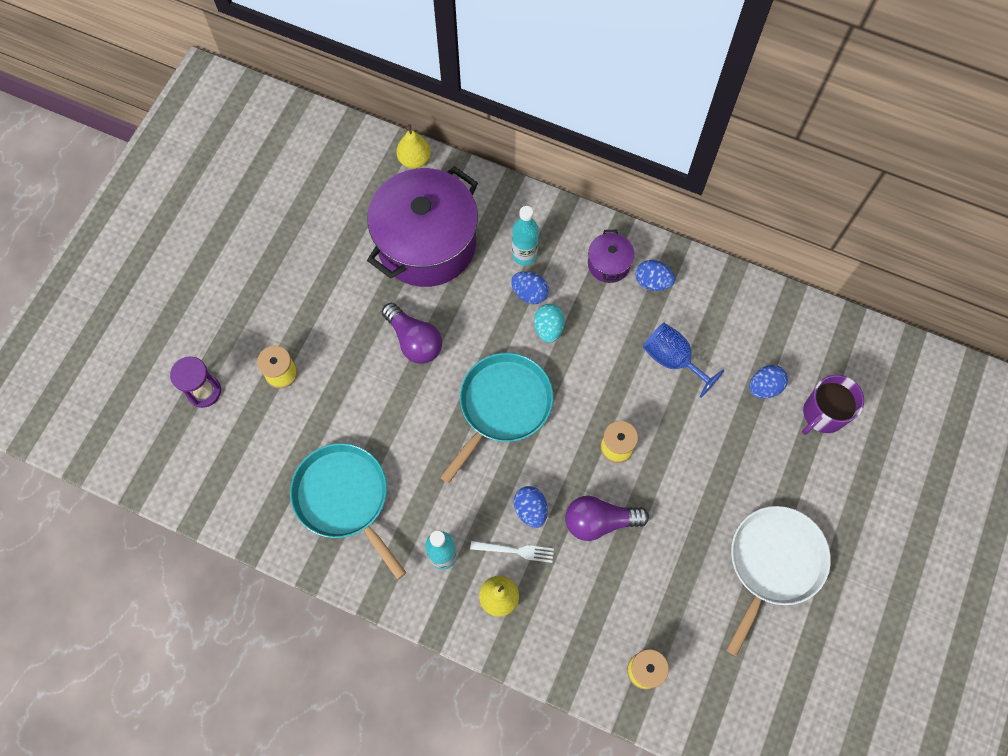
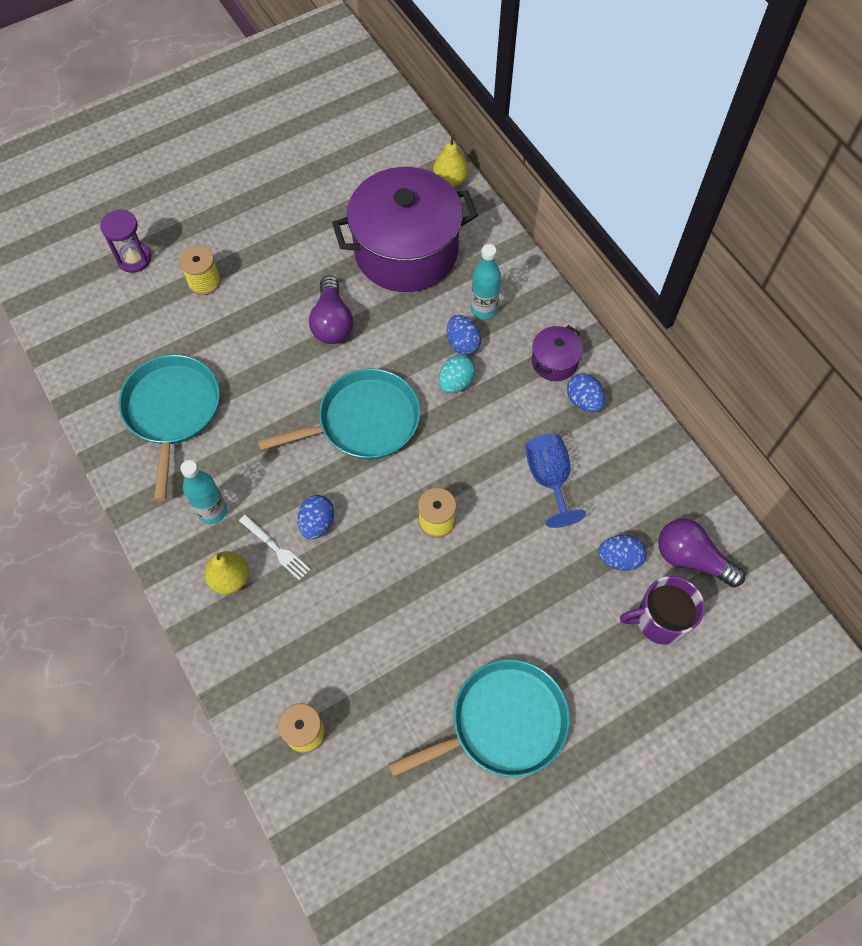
camera: 35 degrees right, 5 degrees down
(599, 521) = (369, 574): purple light bulb -> purple light bulb (691, 558)
(774, 563) = (502, 723): white pan -> turquoise pan

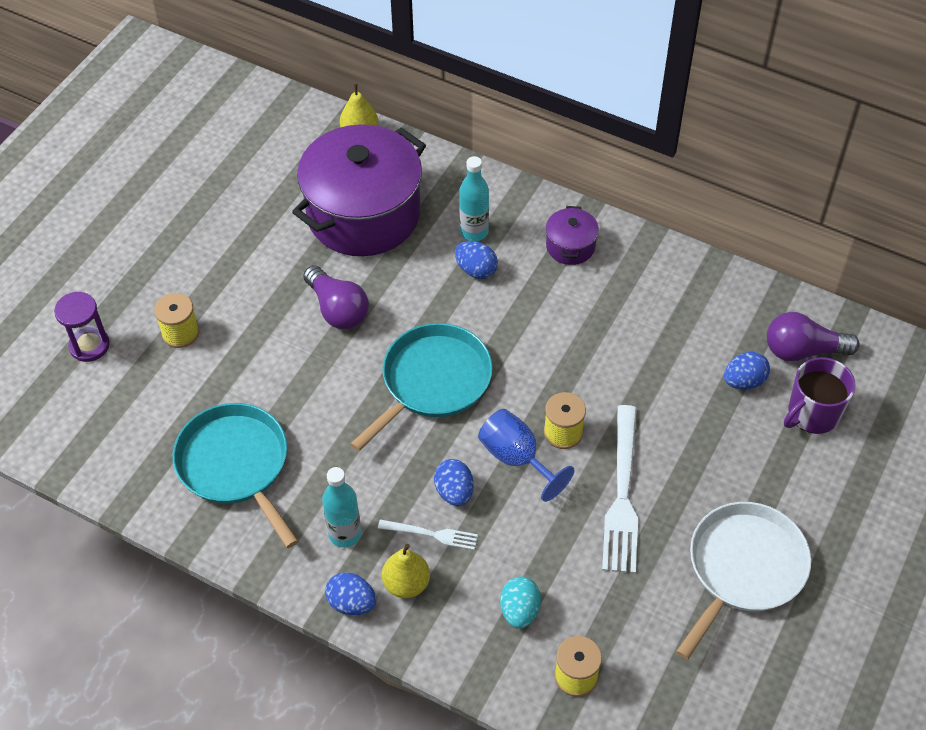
camera: 30 degrees left, 10 degrees down
(447, 601) = (622, 495): none -> white fork
(456, 382) = (494, 306): turquoise egg -> turquoise egg (519, 611)
(502, 723) = (743, 569): turquoise pan -> white pan
(549, 479) = (637, 347): blue goblet -> blue goblet (516, 458)
(583, 401) = (620, 267): blue egg -> blue egg (352, 603)

